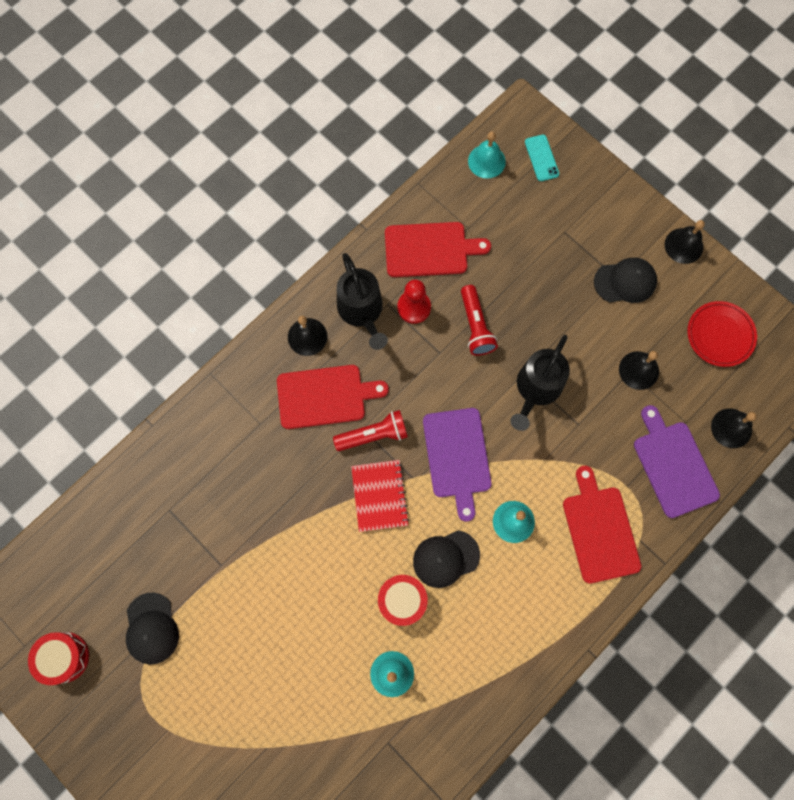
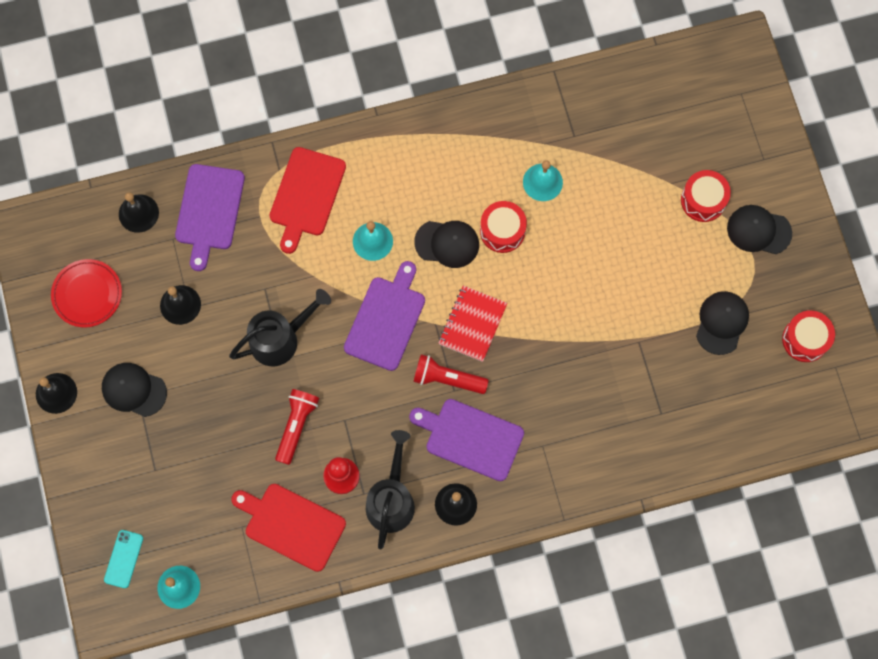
camera: 150 degrees left, 0 degrees up
(156, 747) = (758, 230): none -> black cap
(226, 747) = (703, 200): none -> red drum
(325, 396) = (470, 438): red cutting board -> purple cutting board

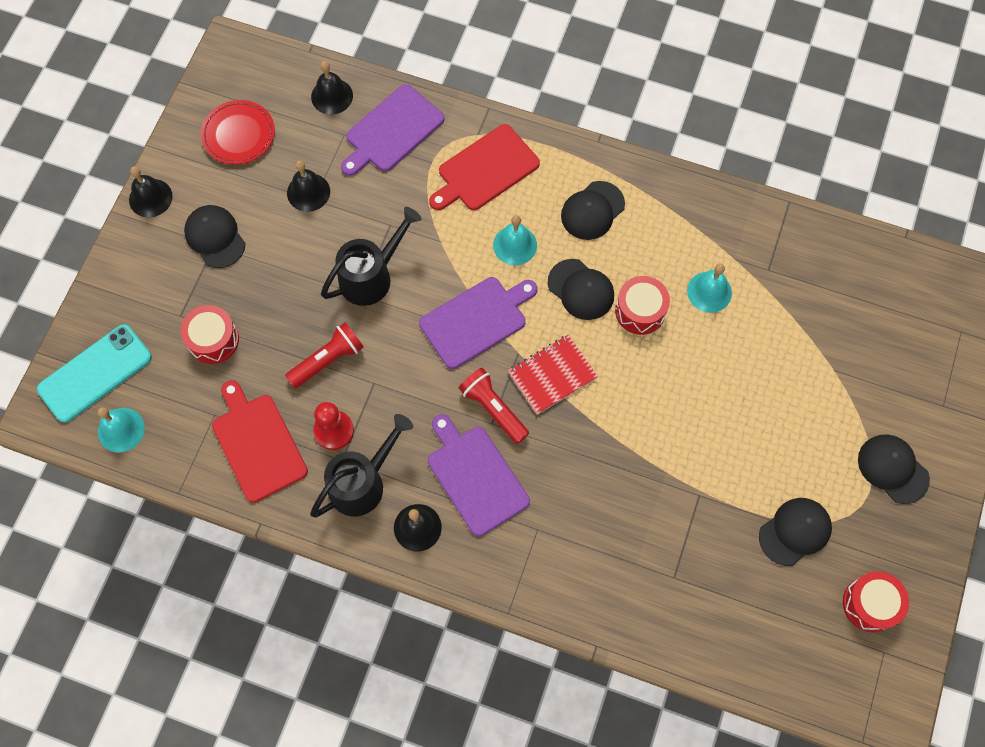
camera: 35 degrees right, 5 degrees down
(123, 559) = (95, 373): turquoise phone -> turquoise phone, size x1.85
(281, 338) = (372, 276): black watering can -> black watering can turned 45 degrees counterclockwise
(412, 174) = (592, 210): none -> black cap
(703, 200) = (855, 405): red drum -> red drum (213, 340)

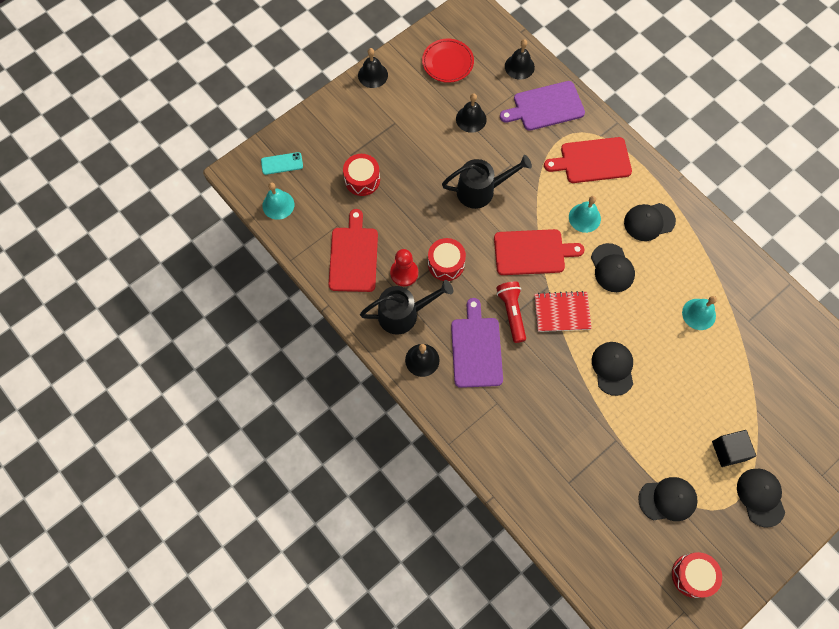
camera: 30 degrees right, 0 degrees up
(95, 373) = (282, 163): turquoise phone -> turquoise phone, size x0.54
(215, 237) = (398, 118): black cap -> black cap (613, 368)
(328, 360) = (425, 228): red flashlight -> none
(476, 320) = (532, 252): purple cutting board -> red cutting board
(640, 311) = (644, 302): red drum -> red drum (446, 264)
(829, 435) = (728, 451): none -> black cube

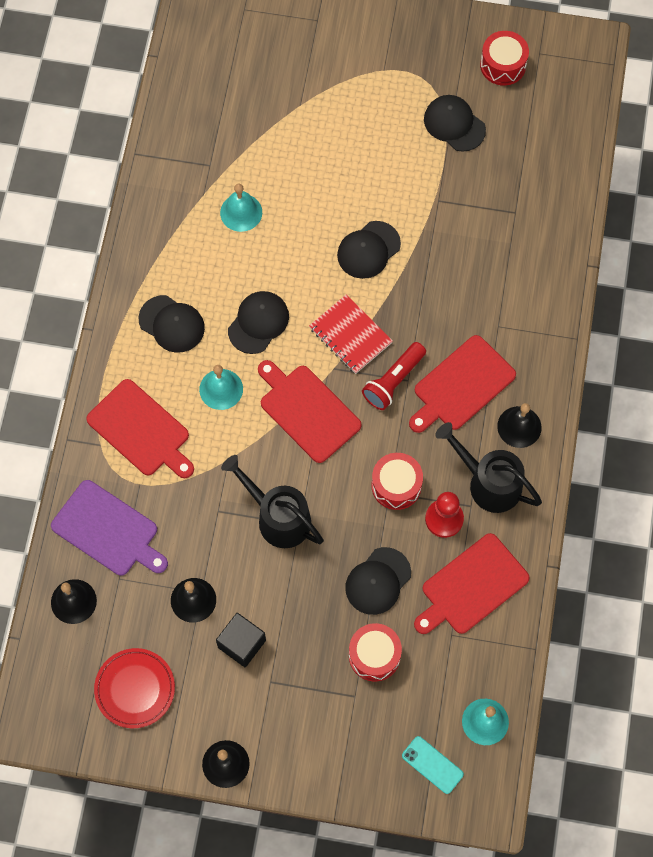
camera: 130 degrees left, 0 degrees up
(476, 348) = (461, 385): purple cutting board -> red cutting board
(728, 451) = (362, 104): black cube -> black cube (242, 644)
(760, 497) = (382, 55): black cap -> black cap (378, 581)

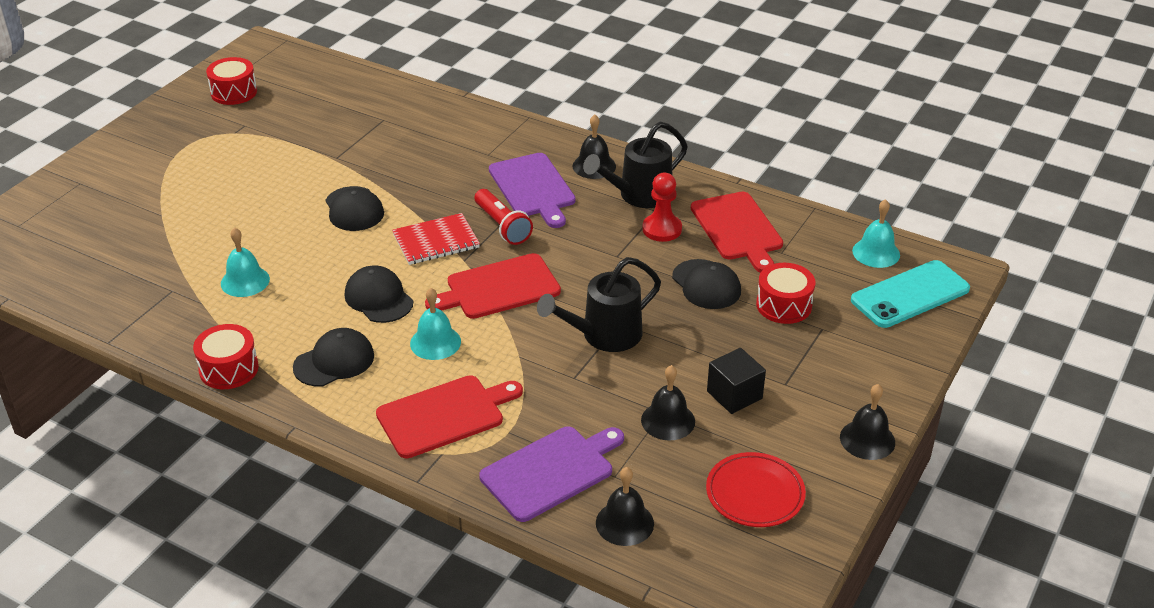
camera: 70 degrees left, 30 degrees down
(396, 485) = (612, 250): red drum -> red drum (229, 369)
(432, 765) = (910, 295): turquoise phone -> turquoise phone, size x1.85
(454, 124) = (267, 131): black cap -> none
(461, 385) = (533, 188): red cutting board -> purple cutting board

